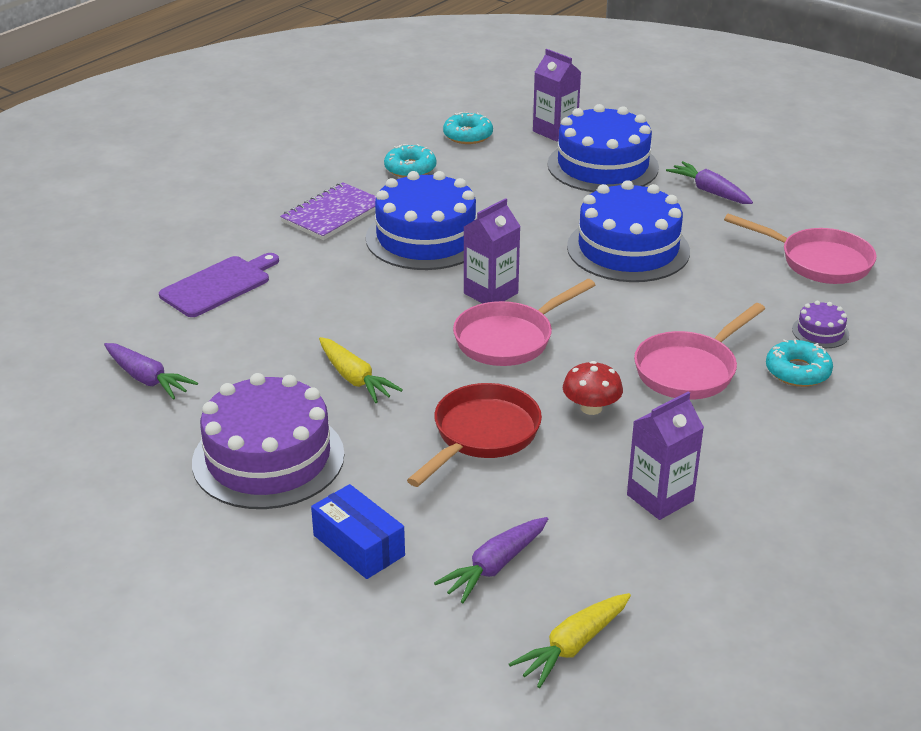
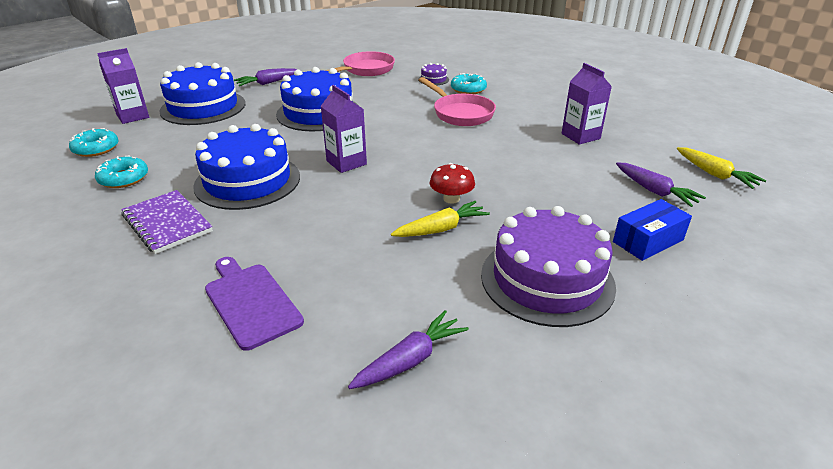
camera: 80 degrees left, 0 degrees up
(481, 435) = (520, 182): red pan -> none
(509, 339) = (408, 162): pink pan -> none
(591, 408) = (493, 144): red mushroom -> red mushroom (451, 199)

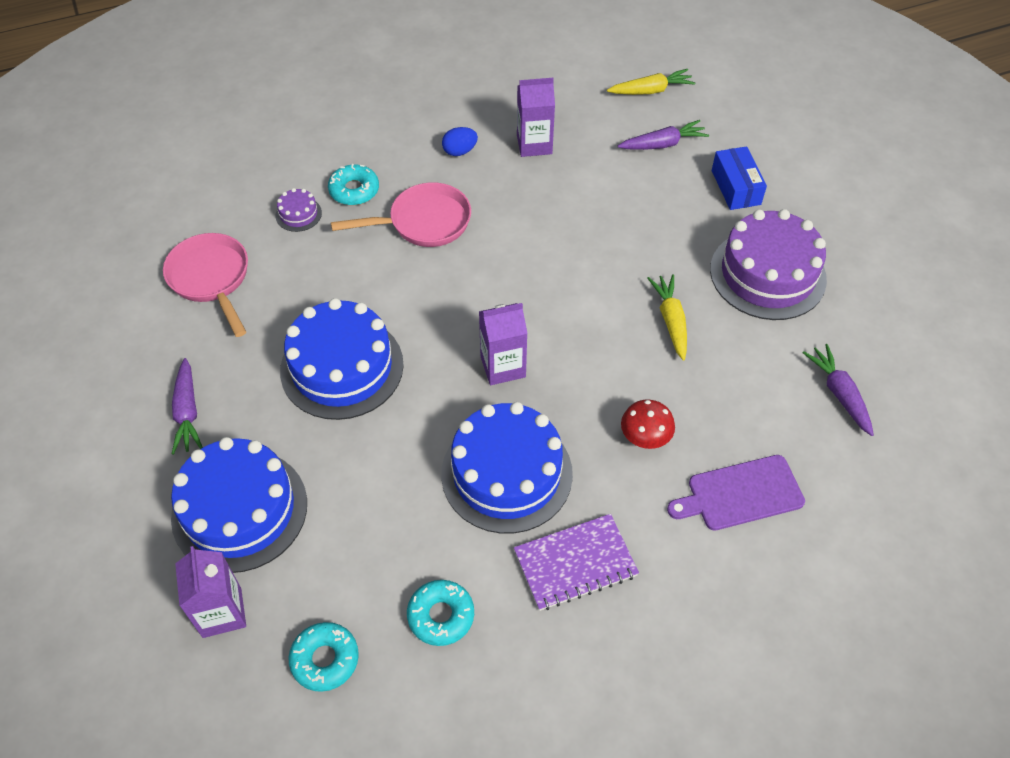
camera: 70 degrees left, 20 degrees up
(451, 199) = (620, 295): red mushroom -> red mushroom (645, 436)
(540, 112) = (460, 151): none -> blue egg

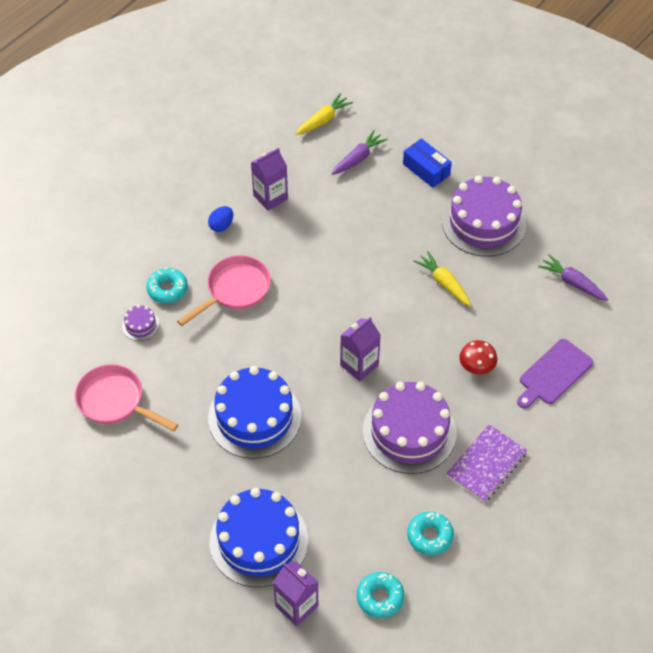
camera: 30 degrees left, 0 degrees up
(187, 412) = (173, 498): purple carrot -> none
(506, 473) = (409, 432): blue cake -> purple cake

